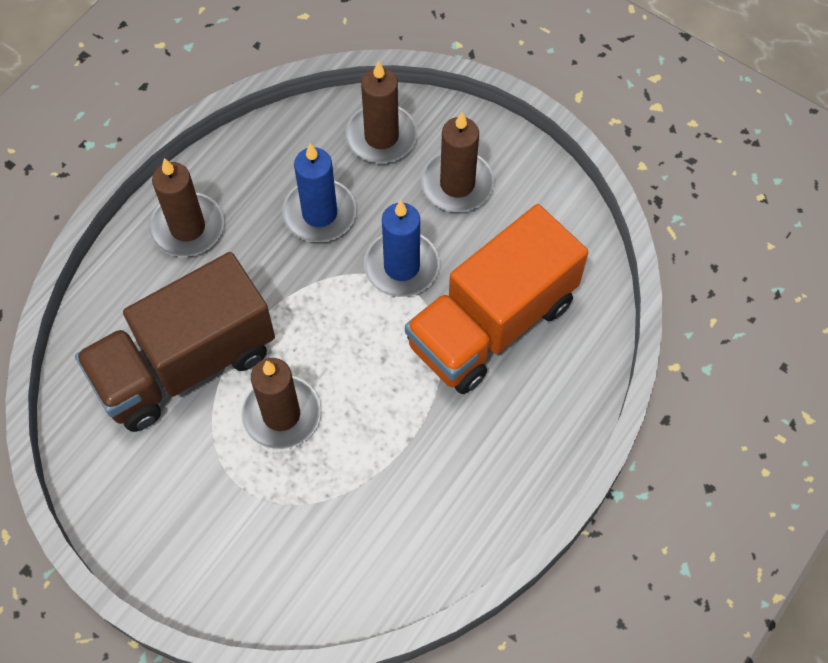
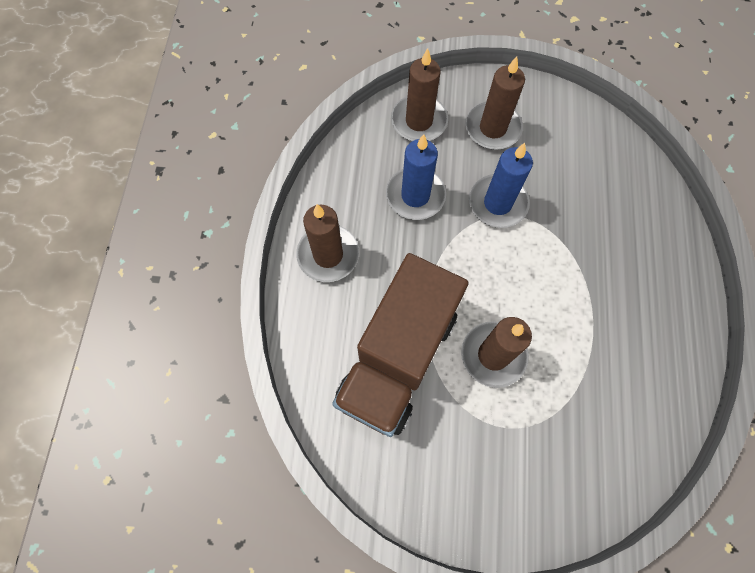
camera: 30 degrees left, 5 degrees up
(491, 323) = (584, 210): orange truck -> none

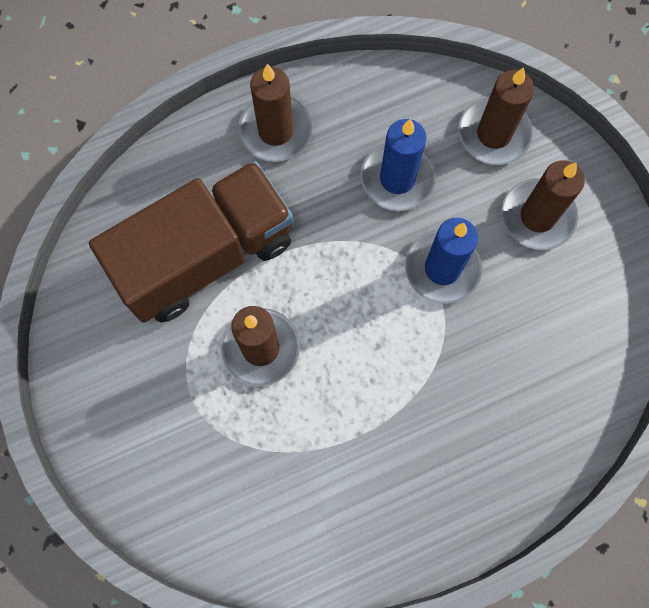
camera: 60 degrees right, 5 degrees up
(398, 357) = (205, 256): brown truck -> brown truck turned 150 degrees clockwise

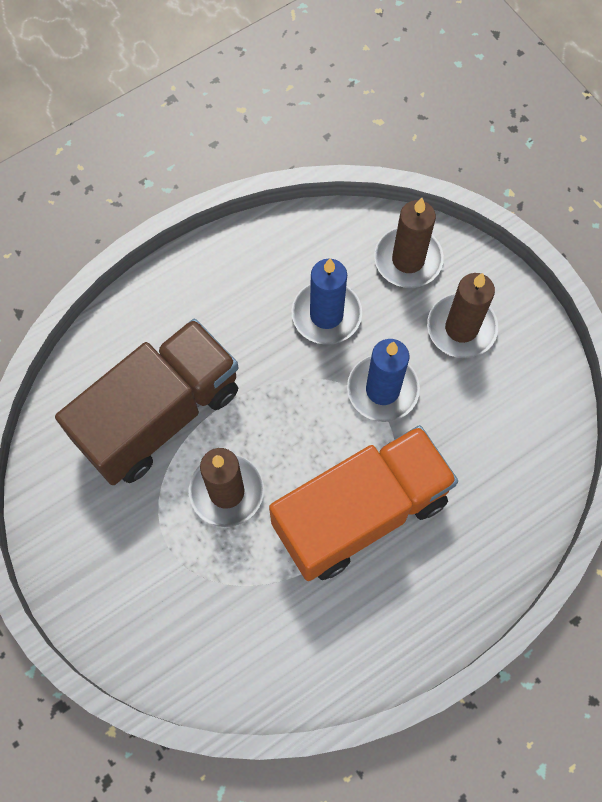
camera: 10 degrees left, 5 degrees down
(275, 131) = (205, 289): brown candle -> none
(396, 395) = (360, 513): none -> orange truck

